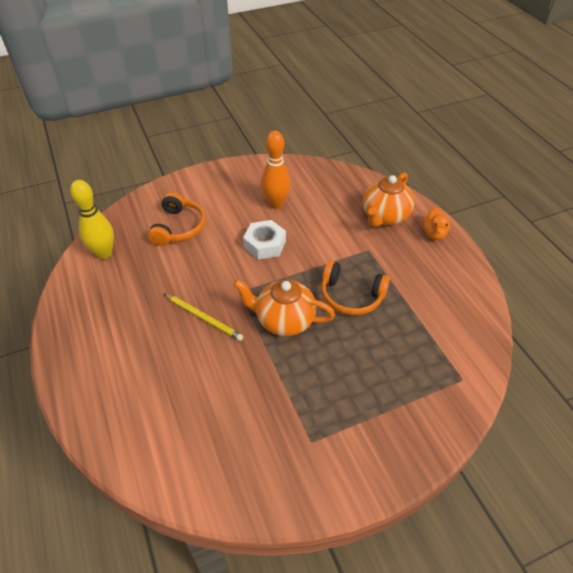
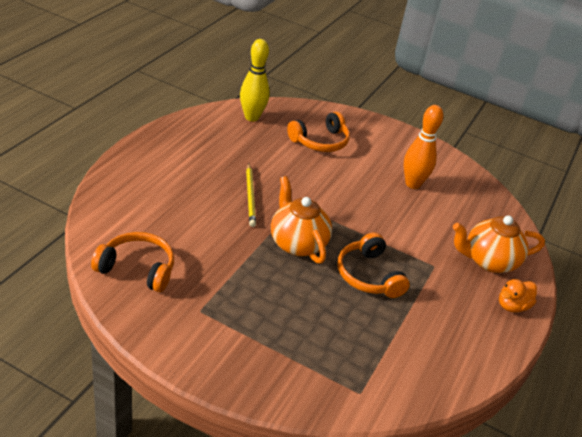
camera: 45 degrees right, 10 degrees down
(226, 464) = (137, 268): none -> orange headphones
(265, 244) = (361, 197): white nut -> none

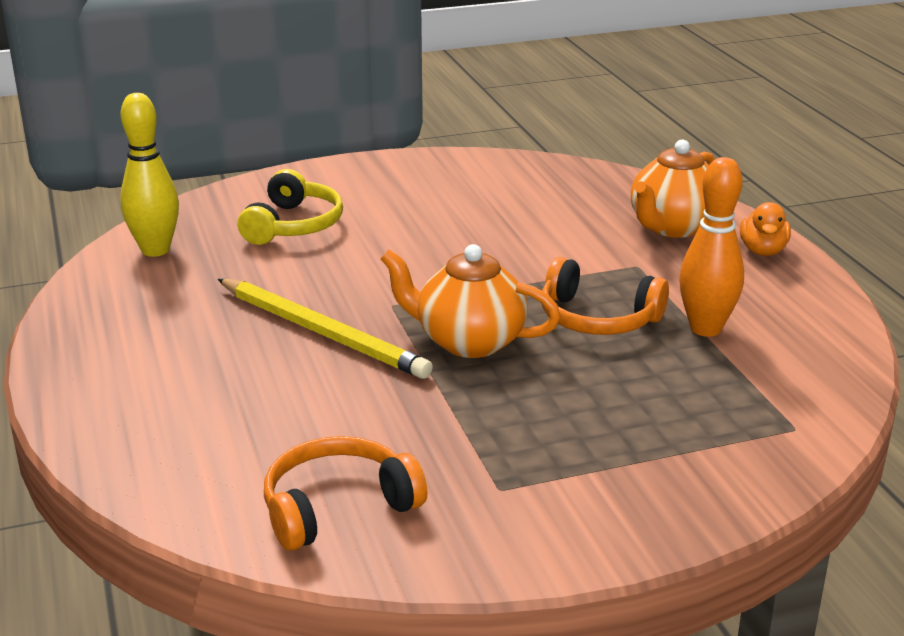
camera: 40 degrees left, 10 degrees down
(250, 196) = (322, 332): yellow pencil -> yellow pencil, size x1.57
(320, 141) = (293, 225): orange headphones -> yellow headphones
(413, 184) = (473, 205): orange bowling pin -> orange bowling pin (705, 328)

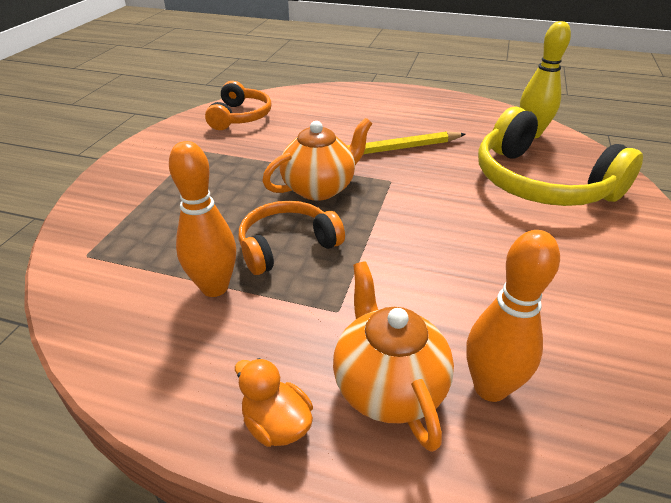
camera: 125 degrees right, 10 degrees up
(293, 225) = (540, 183): yellow headphones -> yellow headphones, size x1.68
(618, 198) = (490, 387): none -> orange bowling pin

